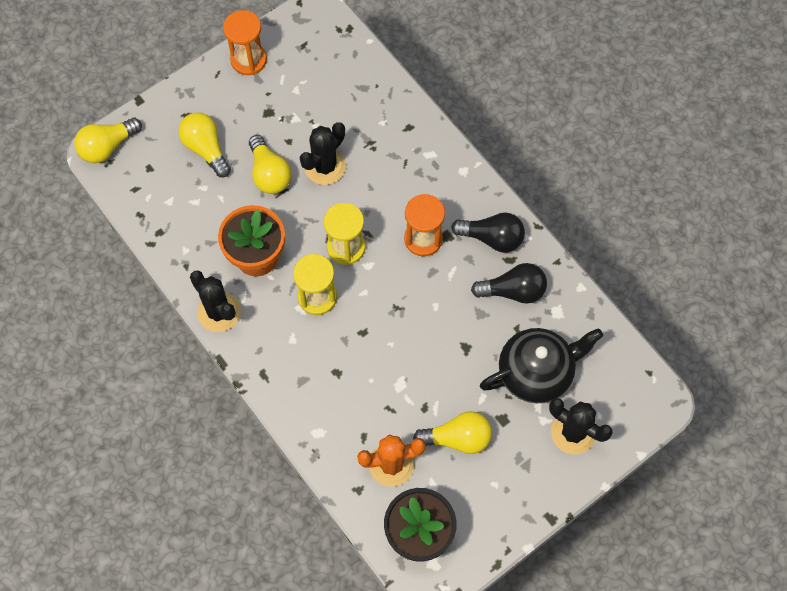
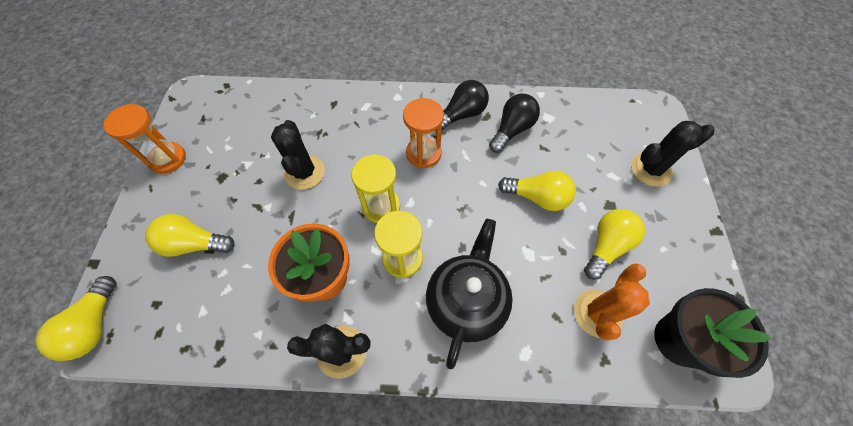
camera: 50 degrees left, 5 degrees down
(269, 174) = (268, 214): yellow light bulb -> yellow light bulb (537, 197)
(536, 372) = (586, 159): black teapot -> black teapot (466, 301)

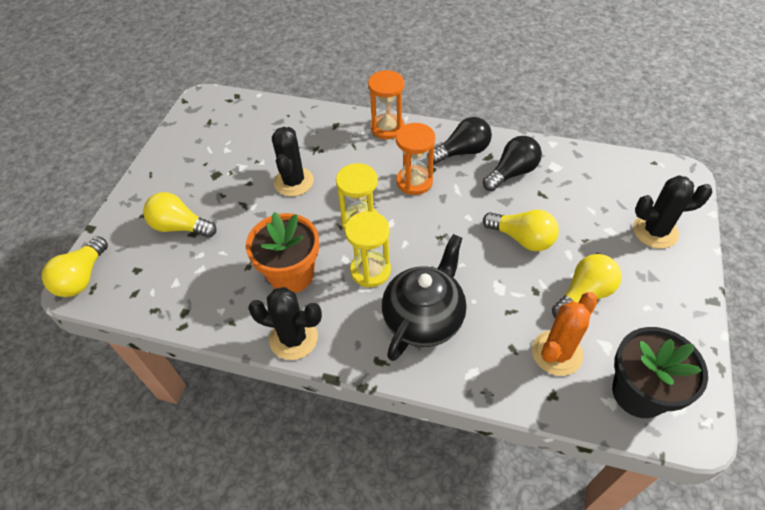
camera: 15 degrees right, 10 degrees down
(168, 159) = (171, 152): orange hourglass -> orange hourglass (387, 128)

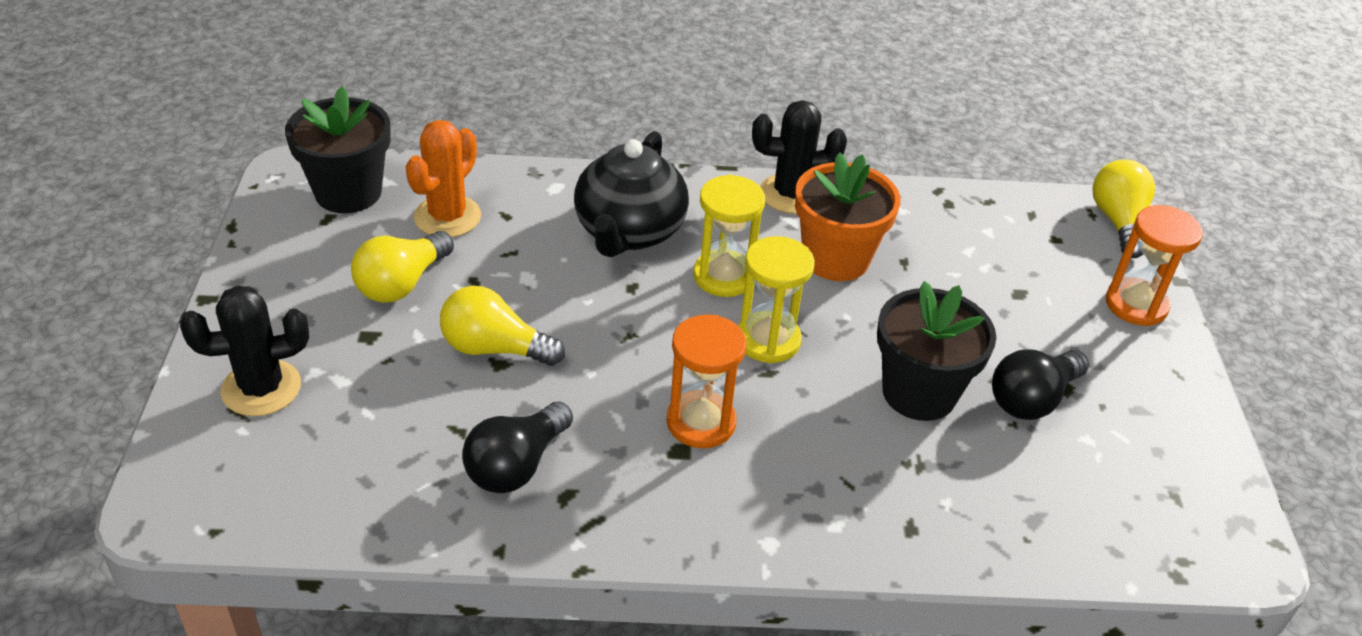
camera: 160 degrees right, 10 degrees down
(180, 227) = (1047, 299): yellow light bulb -> none
(293, 182) = (919, 393): black cactus -> black flower pot
(387, 128) = (796, 536): orange hourglass -> orange hourglass (1136, 305)
(462, 152) = (622, 499): black light bulb -> black light bulb (1032, 399)

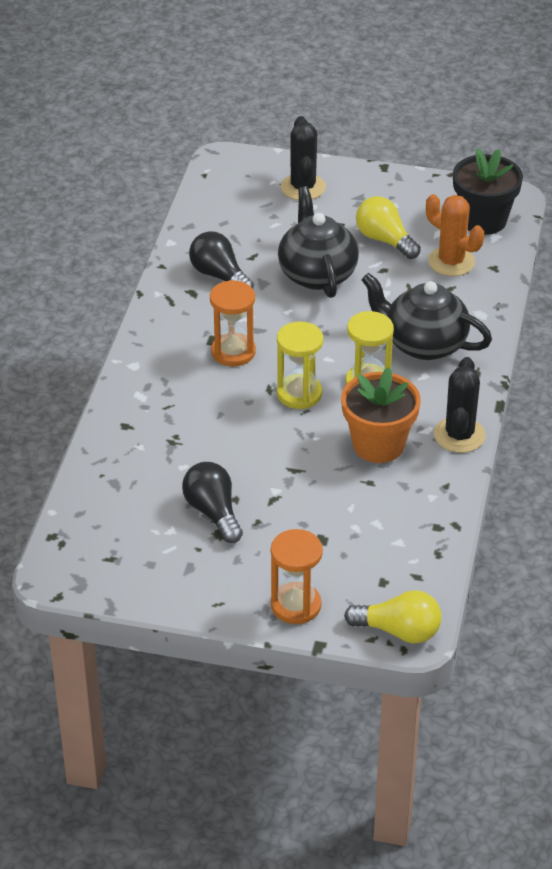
camera: 105 degrees right, 0 degrees up
(494, 348) = (317, 274): yellow light bulb -> black teapot
(919, 393) = (233, 456): black flower pot -> none

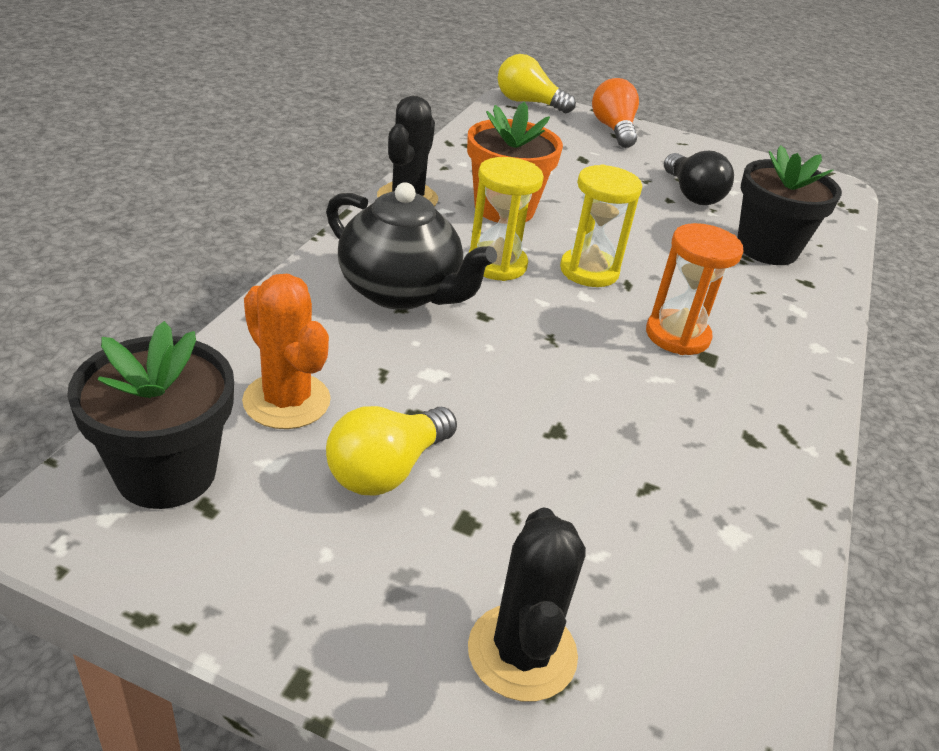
camera: 175 degrees left, 5 degrees down
(152, 456) = (766, 249): none -> black flower pot
(219, 276) = (707, 460): black light bulb -> none
(296, 605) = (613, 129): orange hourglass -> orange light bulb
(317, 274) = (533, 427): black teapot -> none
(384, 240) = (386, 470): yellow light bulb -> yellow light bulb turned 75 degrees clockwise

